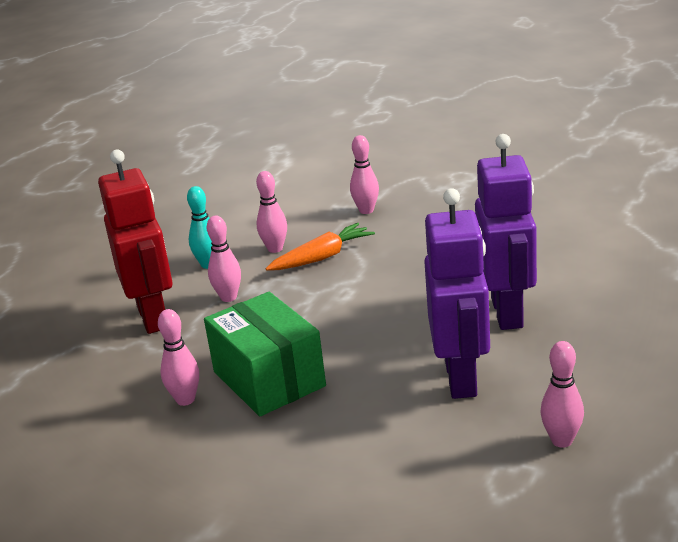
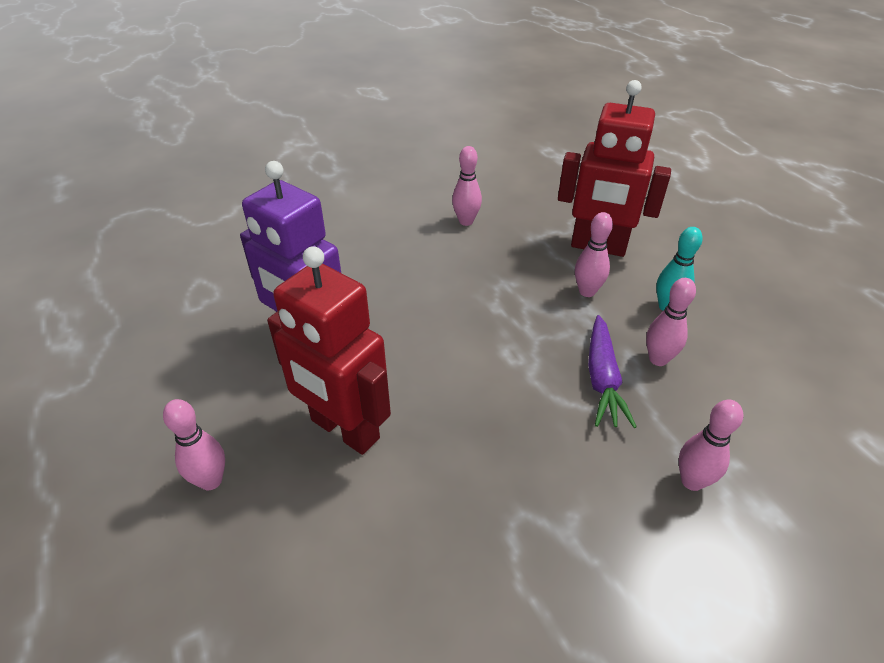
camera: 125 degrees right, 15 degrees up
(268, 379) = (441, 259): green box -> none
(322, 257) = (602, 379): orange carrot -> purple carrot
(508, 313) = (344, 430): purple robot -> red robot
(561, 441) = (185, 337): pink bowling pin -> pink bowling pin (211, 481)

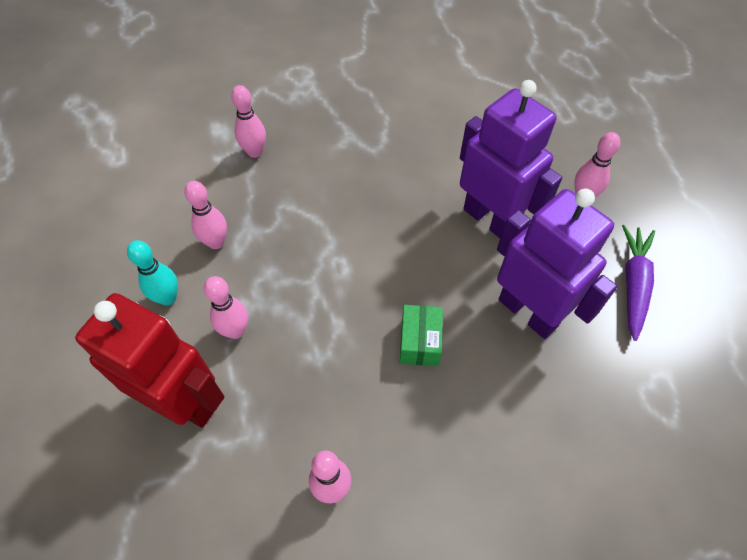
camera: 170 degrees left, 15 degrees up
(344, 430) = (490, 219): red robot -> purple robot
(416, 304) = (420, 342): none -> green box
(602, 379) = (273, 231): purple carrot -> purple carrot (633, 284)

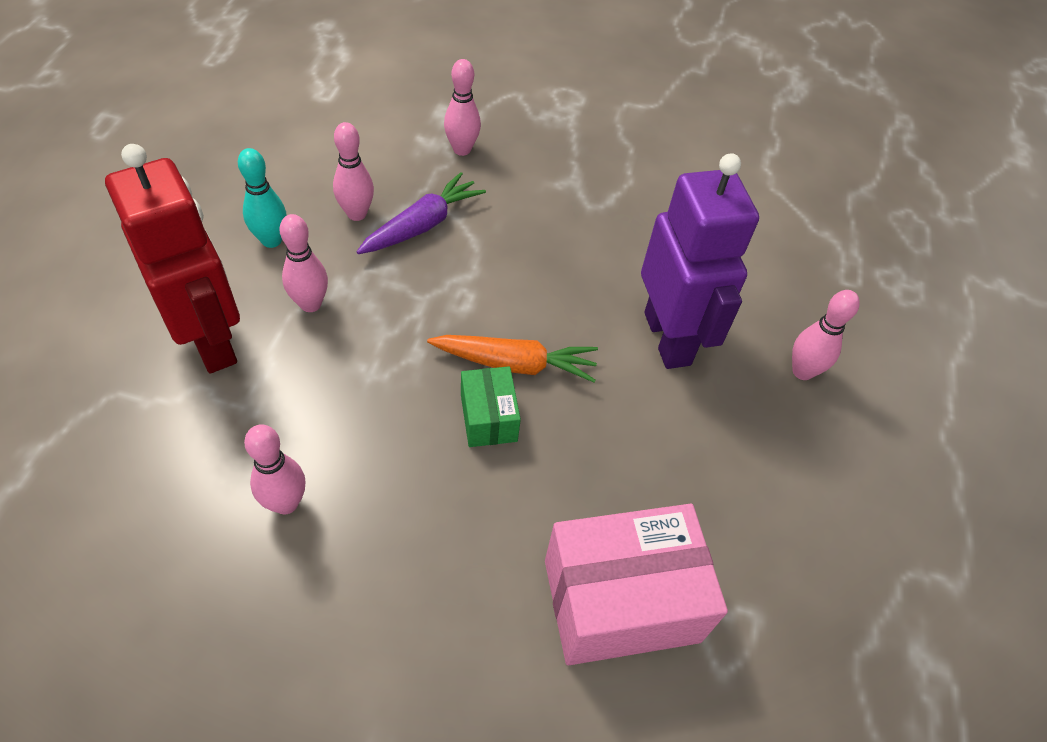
camera: 25 degrees right, 5 degrees down
(409, 293) = (515, 364): none -> orange carrot
(420, 342) = (488, 418): green box -> green box turned 45 degrees counterclockwise
(528, 312) = (636, 455): purple robot -> none
(587, 414) = (621, 600): none -> pink box
(633, 284) = (792, 496): purple carrot -> purple carrot (422, 225)

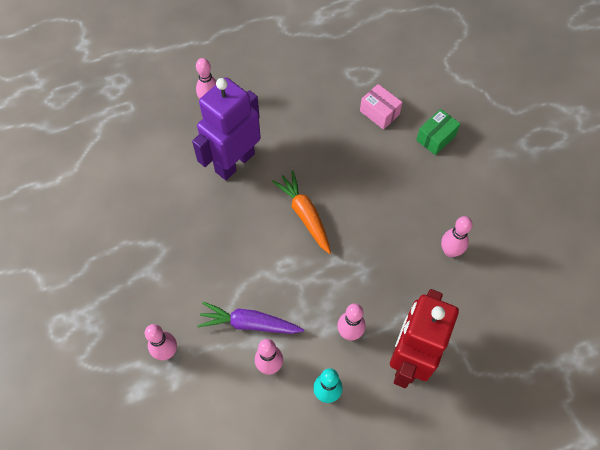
camera: 120 degrees left, 10 degrees up
(488, 418) = (343, 206): green box -> green box (435, 138)
(621, 600) = (379, 113): pink box -> pink box, size x0.52

